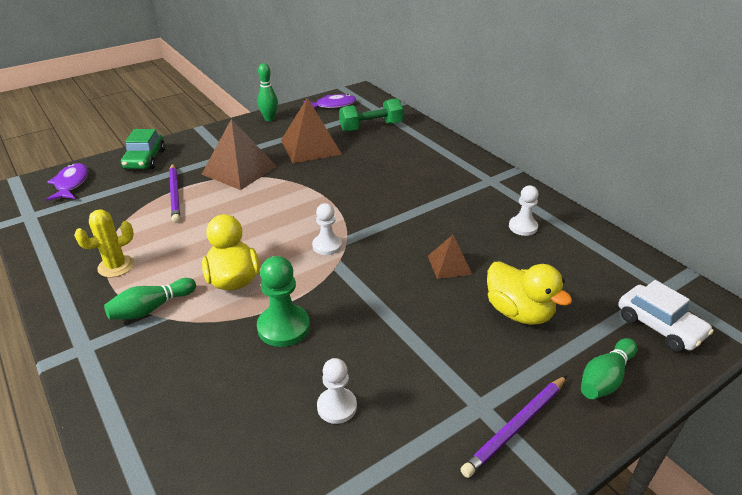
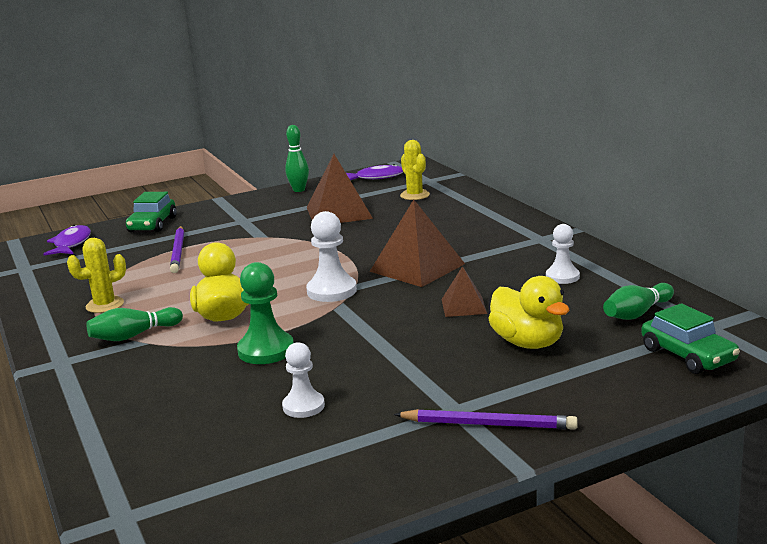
camera: 10 degrees right, 15 degrees down
(239, 170) = (253, 232): brown pyramid -> brown pyramid (417, 267)
(327, 246) = (331, 291): white pawn -> white pawn, size x1.50
(371, 127) = (415, 195): green dumbbell -> yellow cactus
(516, 426) = (488, 424): purple pencil -> purple pencil turned 135 degrees counterclockwise
(605, 378) = (604, 393): green bowling pin -> green bowling pin (637, 313)
(659, 326) = (688, 355): white car -> green car

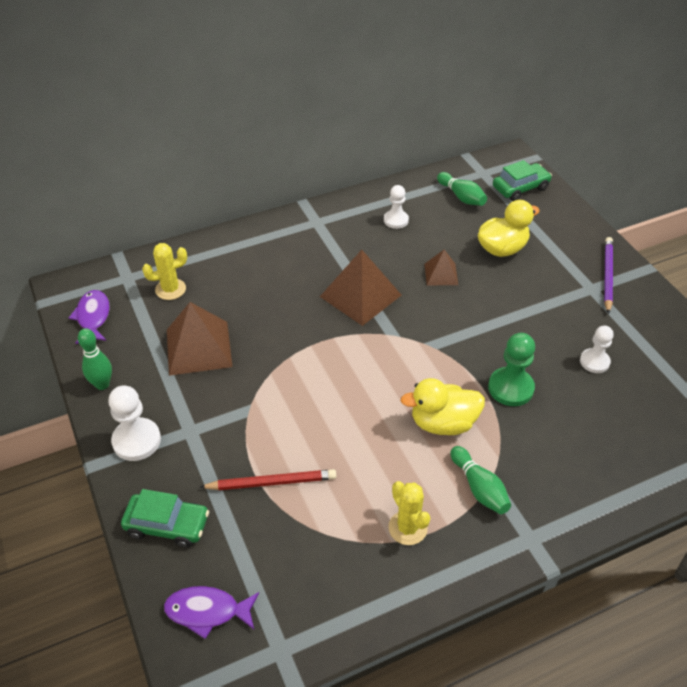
camera: 90 degrees left, 25 degrees up
(178, 251) = (271, 482): purple pencil -> red pencil
(331, 291) = (400, 350): white pawn -> white pawn (136, 441)

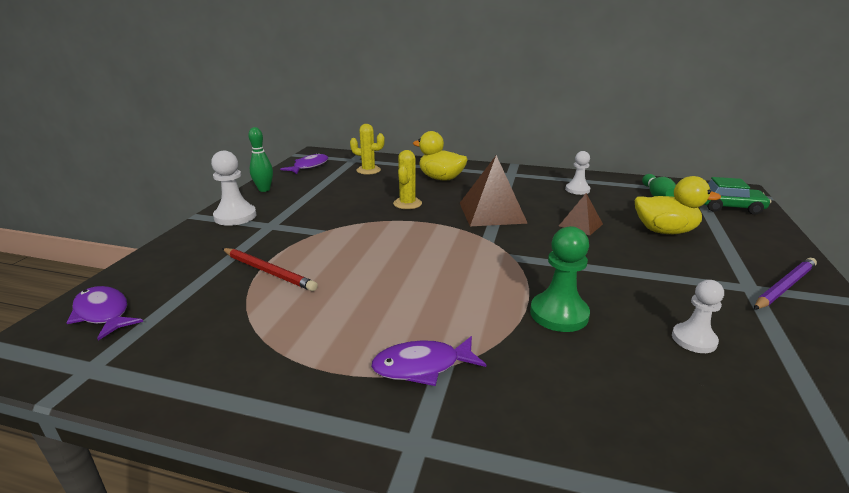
camera: 40 degrees right, 20 degrees down
(167, 525) = (174, 258): green car -> none
(198, 348) = (341, 196): brown pyramid -> none
(407, 528) = (313, 354): yellow cactus -> yellow cactus (407, 204)
(443, 423) = (454, 305): yellow duck -> yellow duck (441, 178)
(479, 488) = (422, 366): green bowling pin -> purple fish

